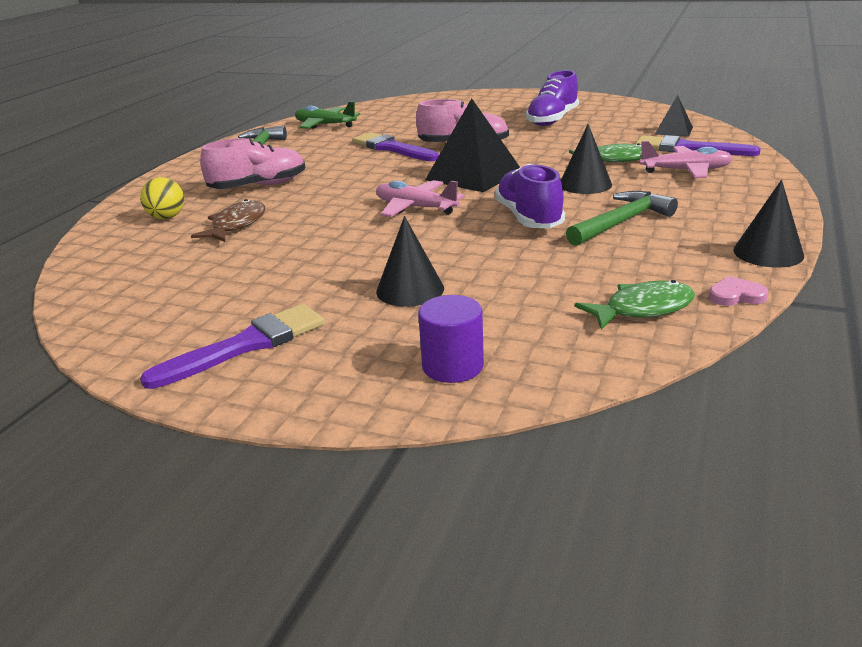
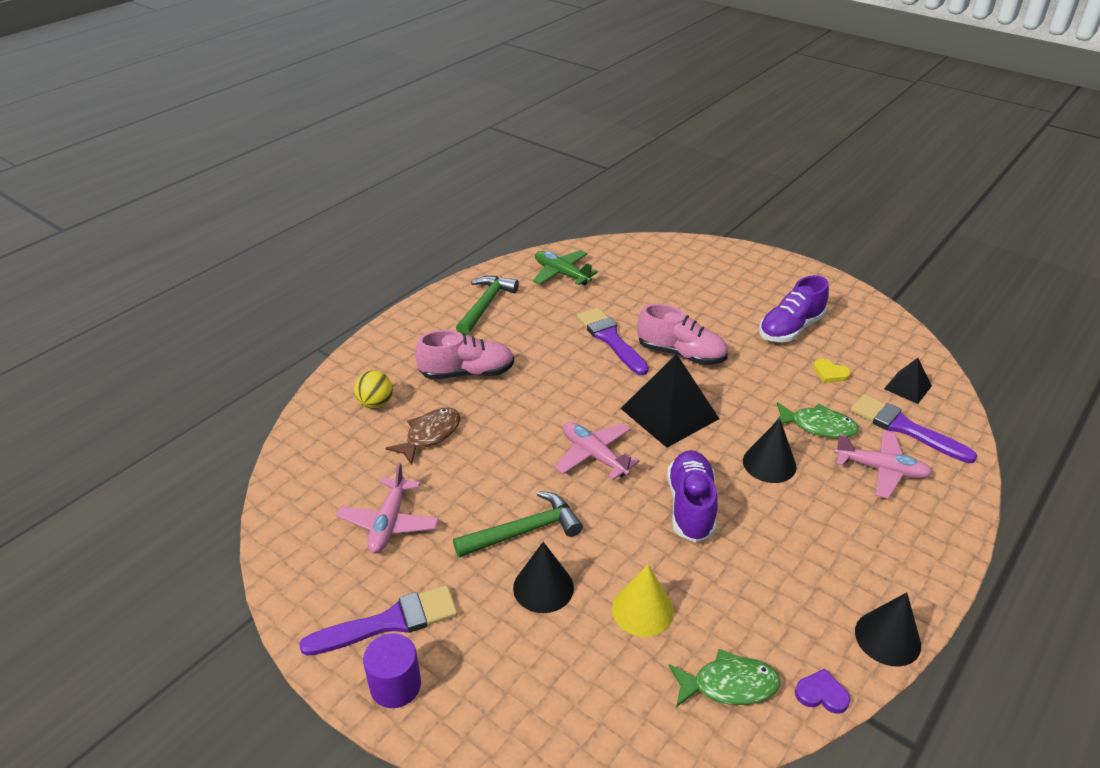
camera: 15 degrees right, 10 degrees up
(215, 283) = (389, 523): none -> pink plane
(452, 366) = (539, 708): purple cylinder -> purple cylinder (395, 685)
(523, 283) = (642, 610): none -> yellow cone
(603, 134) = (830, 373): none -> yellow heart
(622, 222) = (774, 542): green hammer -> green hammer (524, 531)
(736, 295) = (821, 694): pink heart -> purple heart

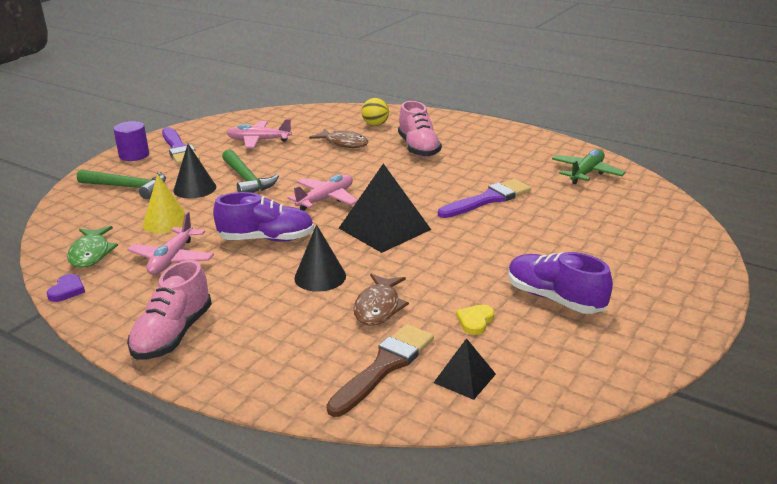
camera: 85 degrees right, 10 degrees down
(485, 305) = (515, 147): green hammer -> green hammer (128, 187)
(681, 354) = (477, 233): pink shoe -> pink shoe (173, 334)
(818, 426) = (378, 307): green fish -> brown fish
(881, 470) = (313, 342): pink plane -> pink plane (172, 259)
(887, 638) = (105, 325): black cone -> none
(905, 428) = (384, 367): purple brush -> brown brush

